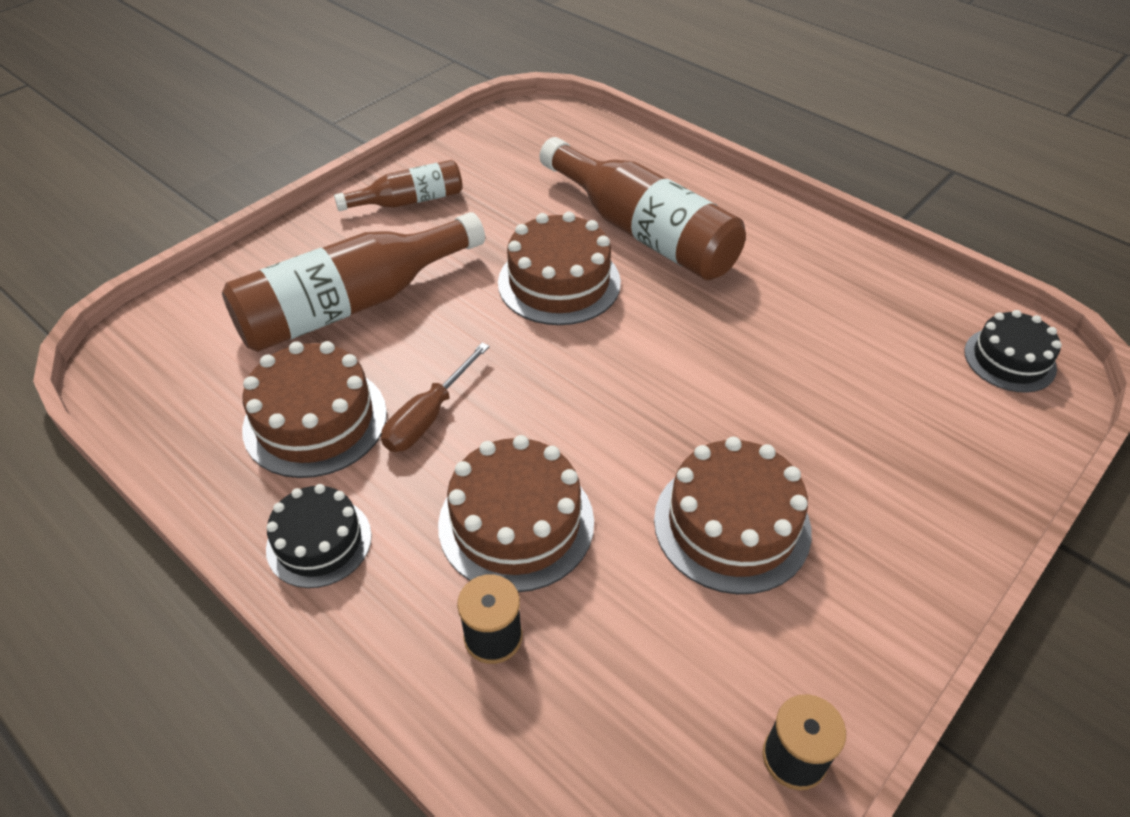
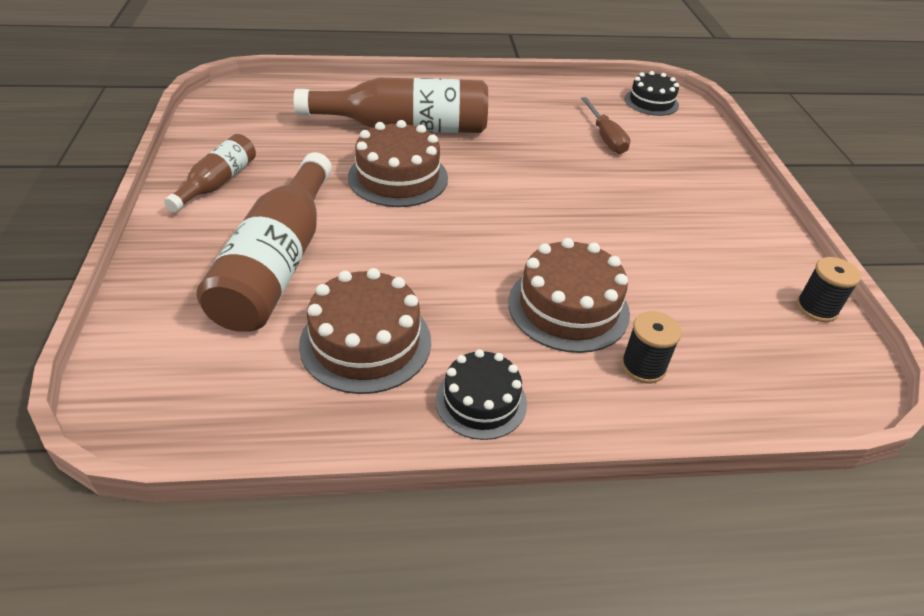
camera: 50 degrees left, 5 degrees down
(428, 416) = (435, 291): brown screwdriver -> brown screwdriver (605, 137)
(732, 524) = (657, 236): brown cake -> none

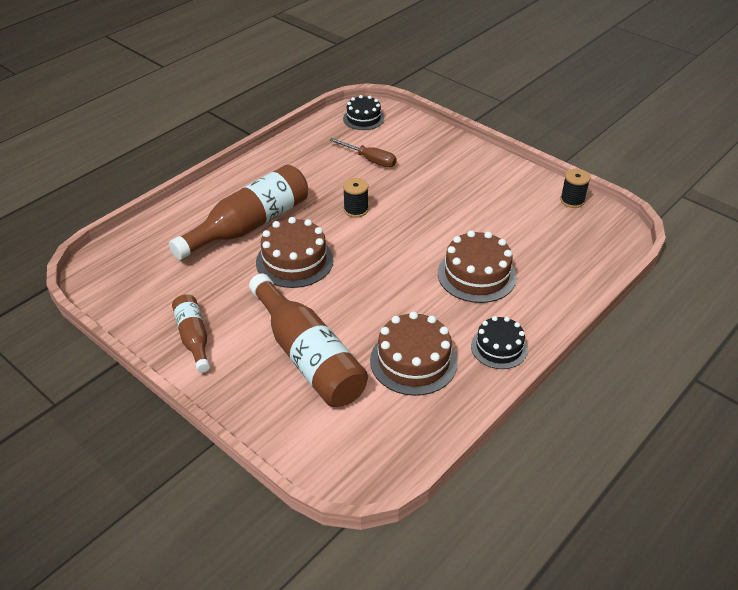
camera: 40 degrees left, 0 degrees up
(643, 366) = (540, 281): black spool -> black spool (356, 210)

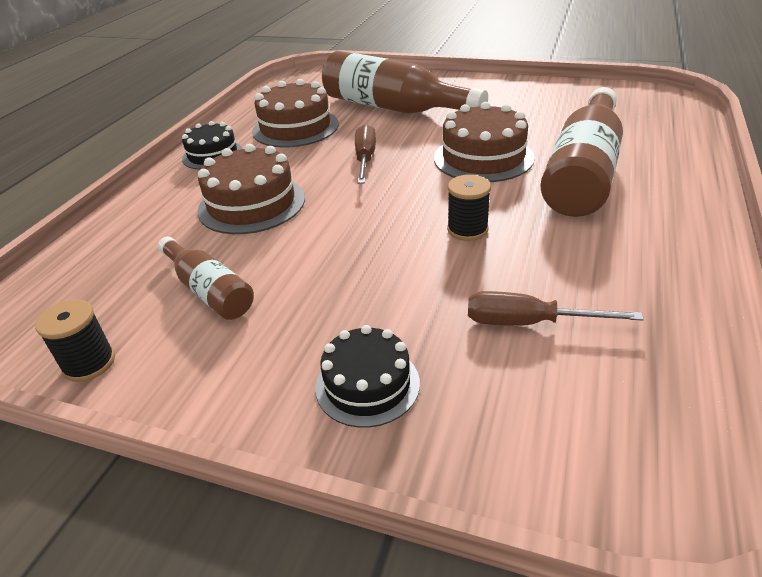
camera: 160 degrees right, 5 degrees down
(193, 338) = (504, 93): brown bottle -> brown bottle (209, 290)
(363, 118) = (663, 443): black cake -> black cake (367, 384)
(376, 292) = (365, 159): none -> brown screwdriver

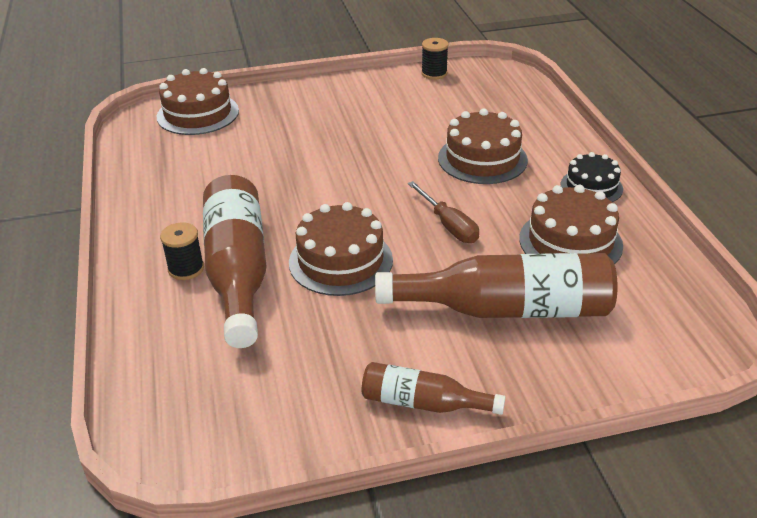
camera: 145 degrees right, 0 degrees up
(209, 290) = (425, 110): brown bottle -> brown bottle (423, 403)
(367, 384) = (296, 104): black cake -> none
(467, 229) = (304, 188): black spool -> black spool (186, 269)
(529, 323) = (233, 148): brown screwdriver -> none
(566, 443) = (198, 114): none -> brown cake

